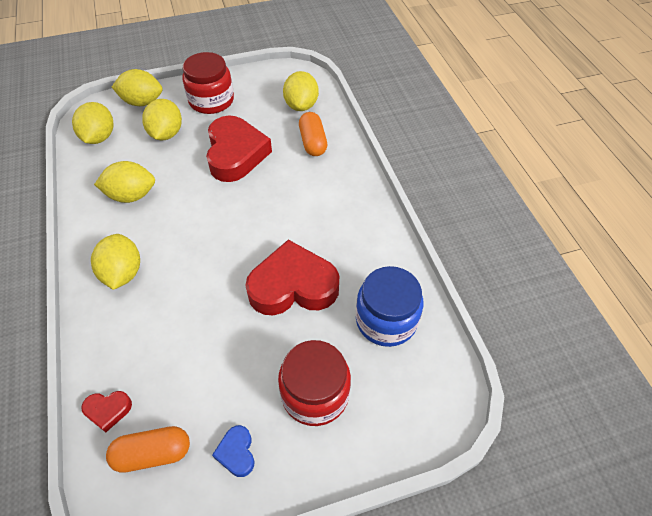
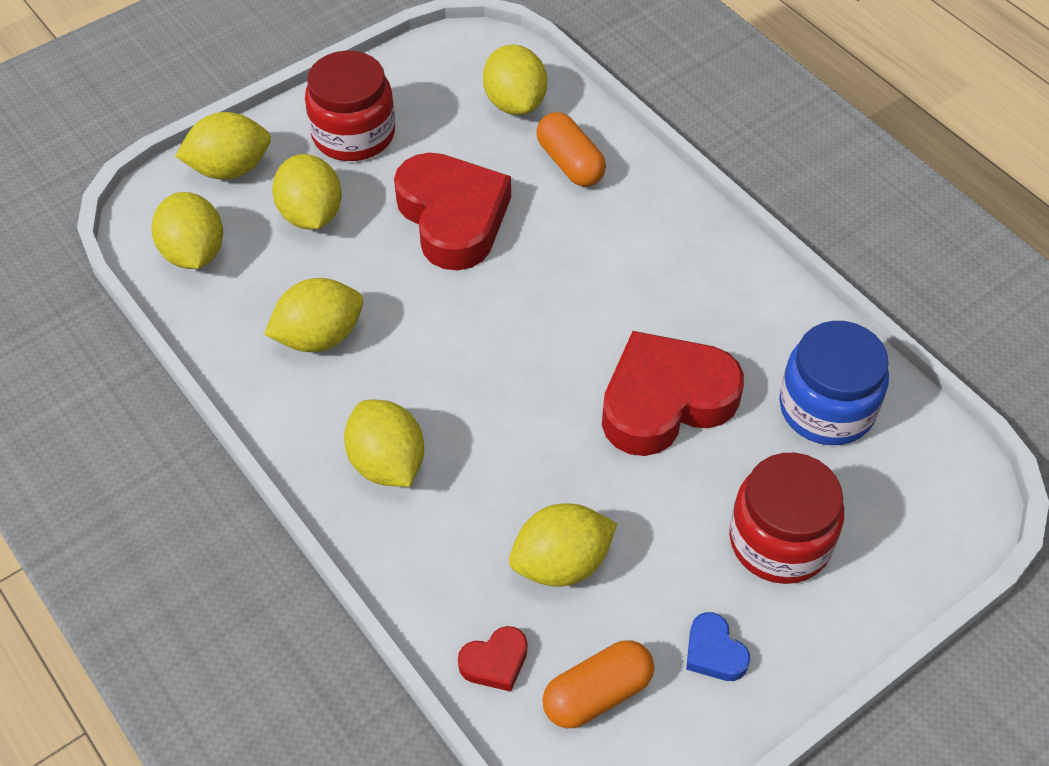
camera: 20 degrees left, 0 degrees up
(180, 363) = (561, 563): none -> yellow lemon

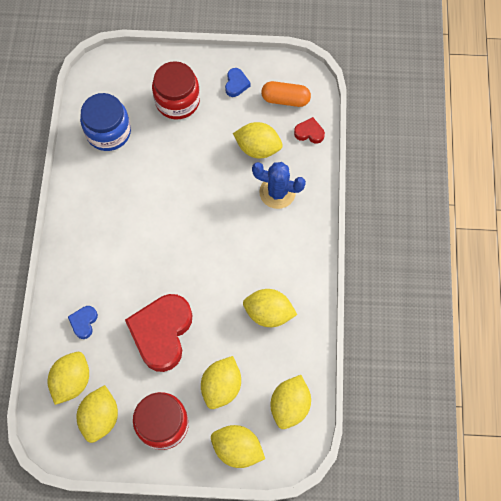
camera: 140 degrees left, 15 degrees up
(387, 463) = (287, 233): yellow lemon -> yellow lemon (100, 417)
(459, 514) = (277, 192): none -> blue cactus
(570, 163) = (84, 322): orange capsule -> blue heart
(665, 401) = (162, 179): red heart -> none

